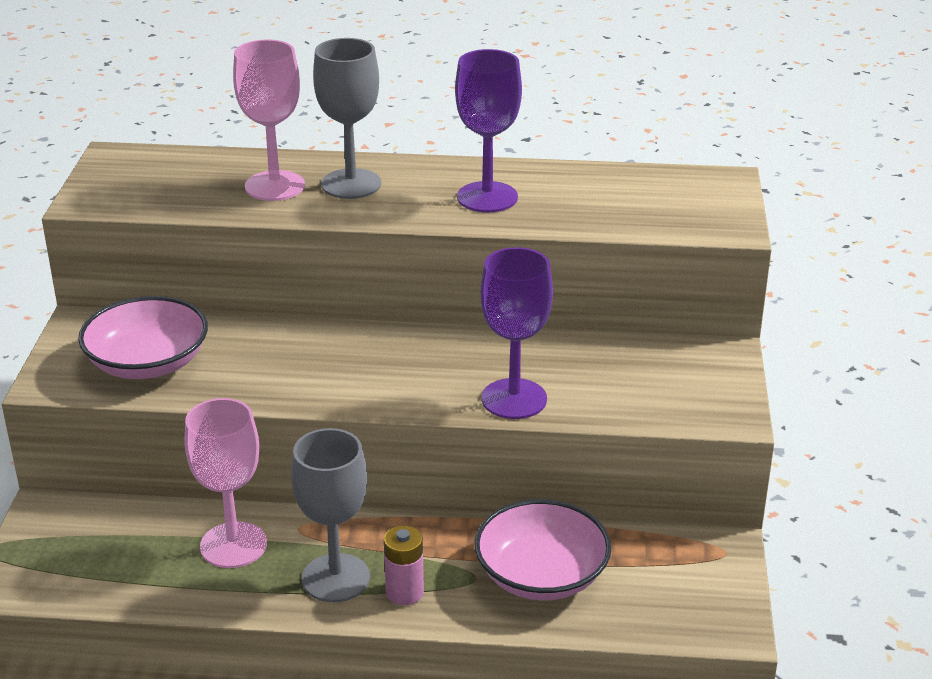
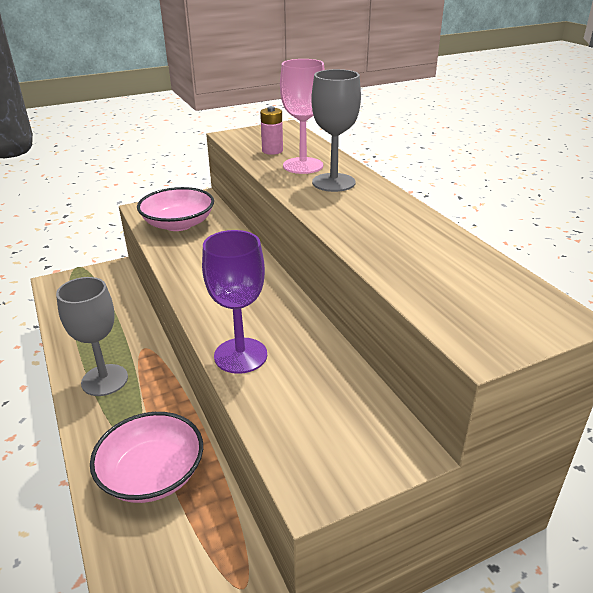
camera: 60 degrees right, 0 degrees up
(233, 545) = (116, 332): pink goblet -> none
(404, 592) = (103, 414): pink battery -> pink battery (272, 151)
(487, 197) = (377, 226): purple goblet -> none

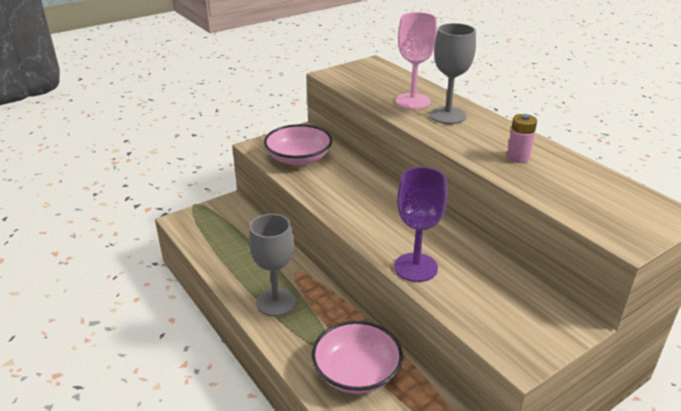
camera: 10 degrees left, 0 degrees up
(272, 151) = (377, 88): pink battery -> pink battery (518, 157)

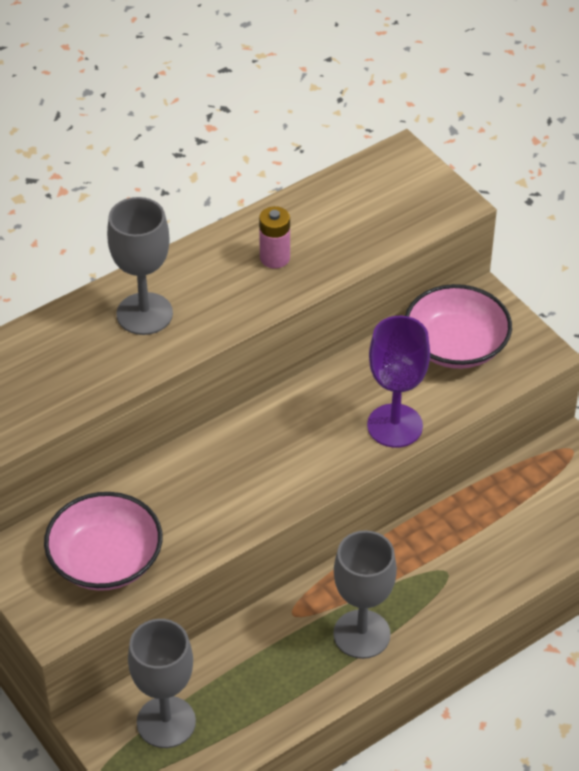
camera: 90 degrees left, 15 degrees up
(226, 224) = (166, 722): none -> grey goblet
(356, 372) = (484, 542): pink bowl -> pink bowl (456, 345)
(412, 101) = (89, 350): pink goblet -> none

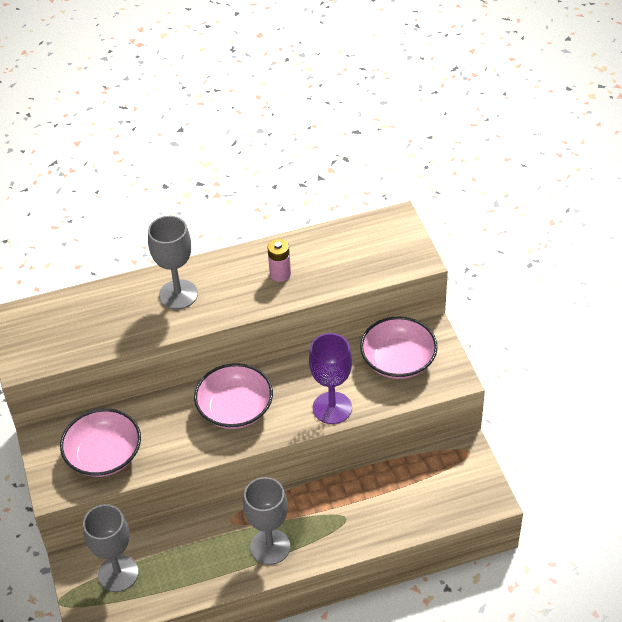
camera: 20 degrees right, 0 degrees up
(263, 456) = (235, 409): none -> pink bowl

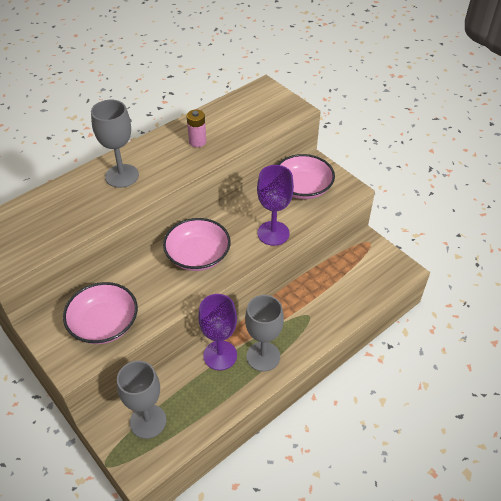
camera: 25 degrees left, 0 degrees up
(224, 529) = (220, 355): none -> purple goblet

